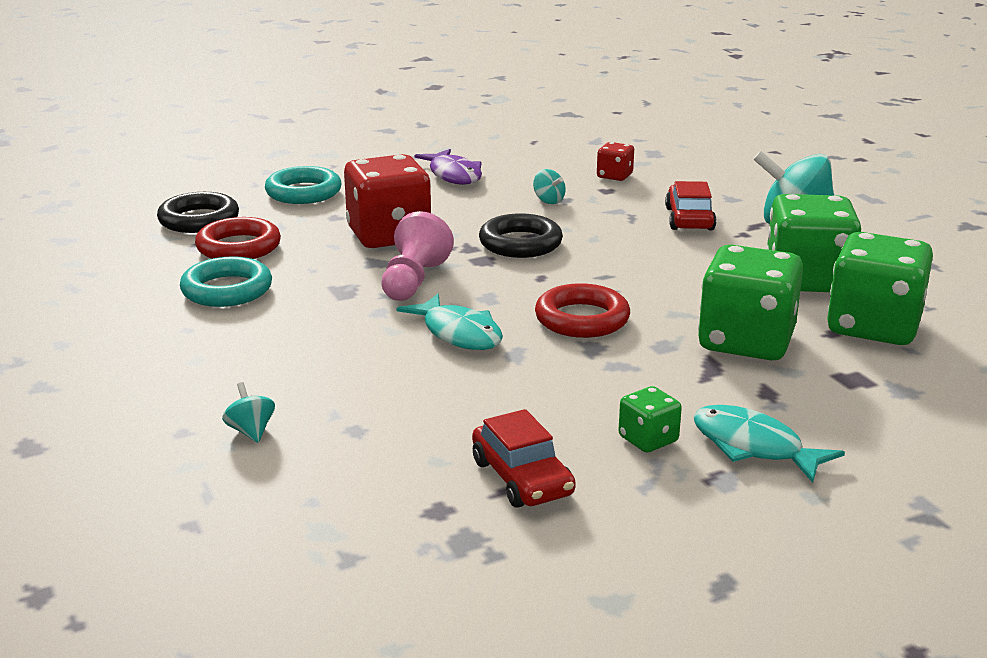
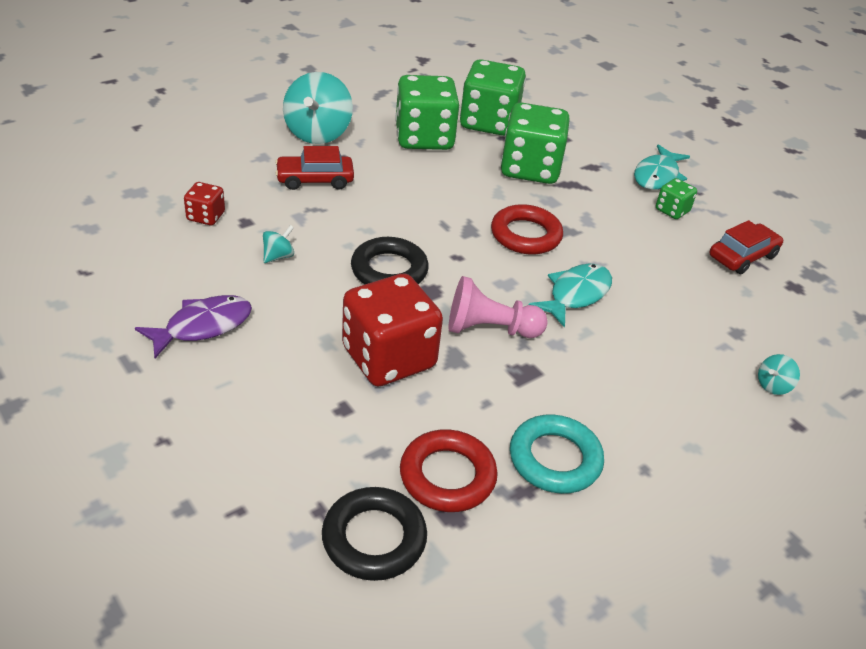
camera: 105 degrees left, 15 degrees up
(303, 192) = (267, 451): turquoise ring -> none

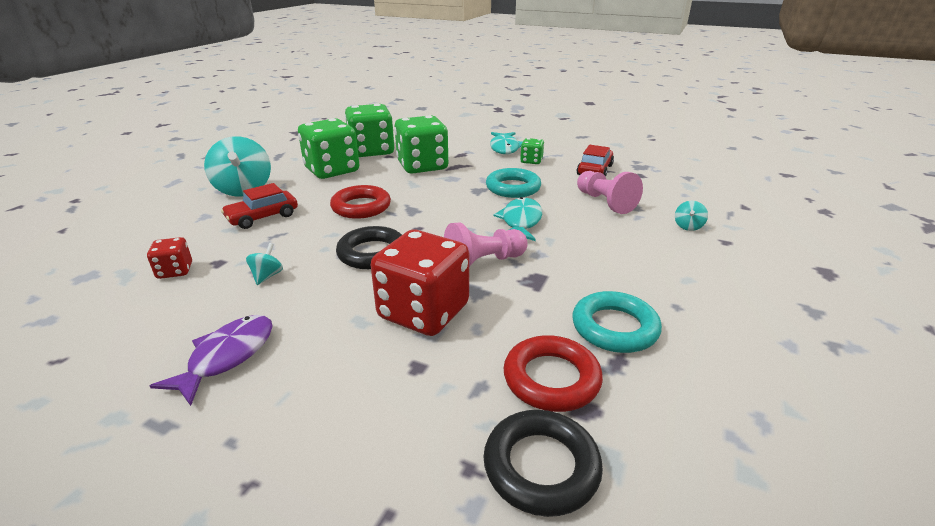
camera: 25 degrees left, 10 degrees down
(525, 235) = (454, 200): red ring -> red ring (361, 207)
(610, 243) = (513, 188): none -> turquoise ring
(704, 310) = (605, 202): none -> pink pawn

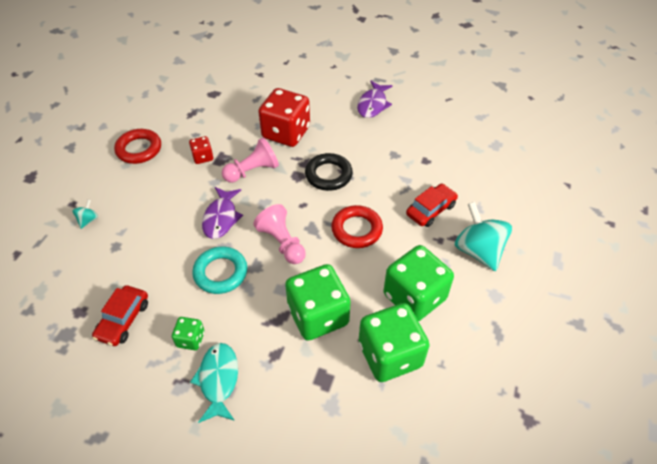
camera: 175 degrees right, 20 degrees up
(175, 271) = (446, 152): red dice -> red dice (203, 157)
(267, 276) = (386, 151): turquoise spinning top -> none
(520, 221) = (221, 218): turquoise fish -> purple fish
(541, 467) = (235, 76): black ring -> none
(551, 379) = (224, 104): red ring -> red ring (139, 149)
(605, 202) = (140, 252): pink pawn -> pink pawn (282, 243)
(614, 327) = (186, 130): turquoise ring -> none

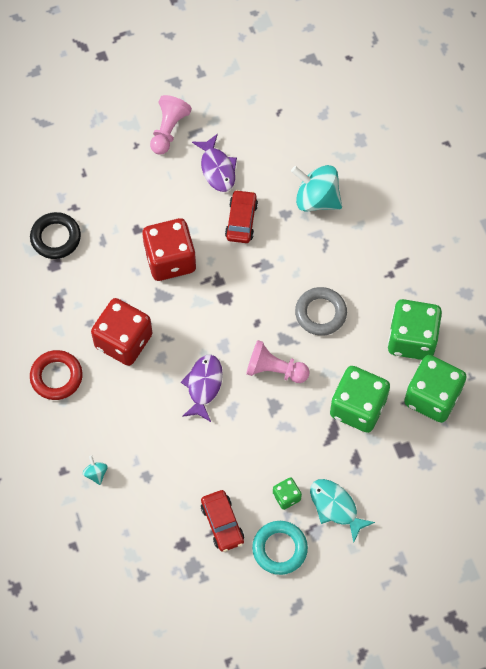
camera: 40 degrees left, 15 degrees up
(203, 157) = (123, 341): red dice -> red dice, size x2.12
(220, 273) = (254, 431): turquoise ring -> turquoise ring (279, 549)
(221, 218) = (203, 386): purple fish -> purple fish turned 135 degrees counterclockwise
(252, 171) = (182, 322): pink pawn -> pink pawn (168, 130)
(328, 175) = (250, 277): black ring -> black ring (56, 238)
(356, 229) = (320, 313): red ring -> grey ring
(430, 210) = (361, 250): red car -> red car (241, 220)
(478, 251) = (426, 262): turquoise spinning top -> turquoise spinning top (316, 199)

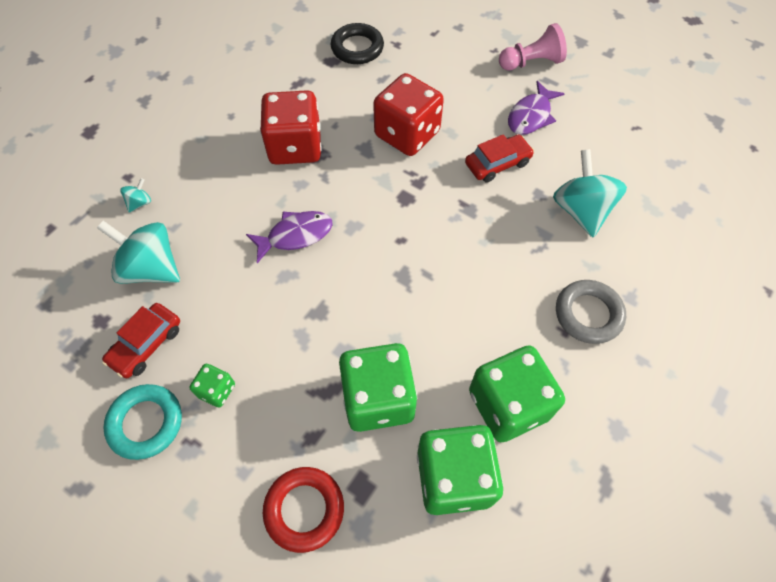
camera: 55 degrees right, 5 degrees down
(56, 377) = (222, 120): red ring -> red ring (304, 509)
(162, 492) = (151, 268): none -> turquoise spinning top
(274, 370) = (361, 287): pink pawn -> none
(320, 313) = (460, 291): grey ring -> grey ring (588, 314)
(335, 507) = (235, 453): turquoise fish -> none

